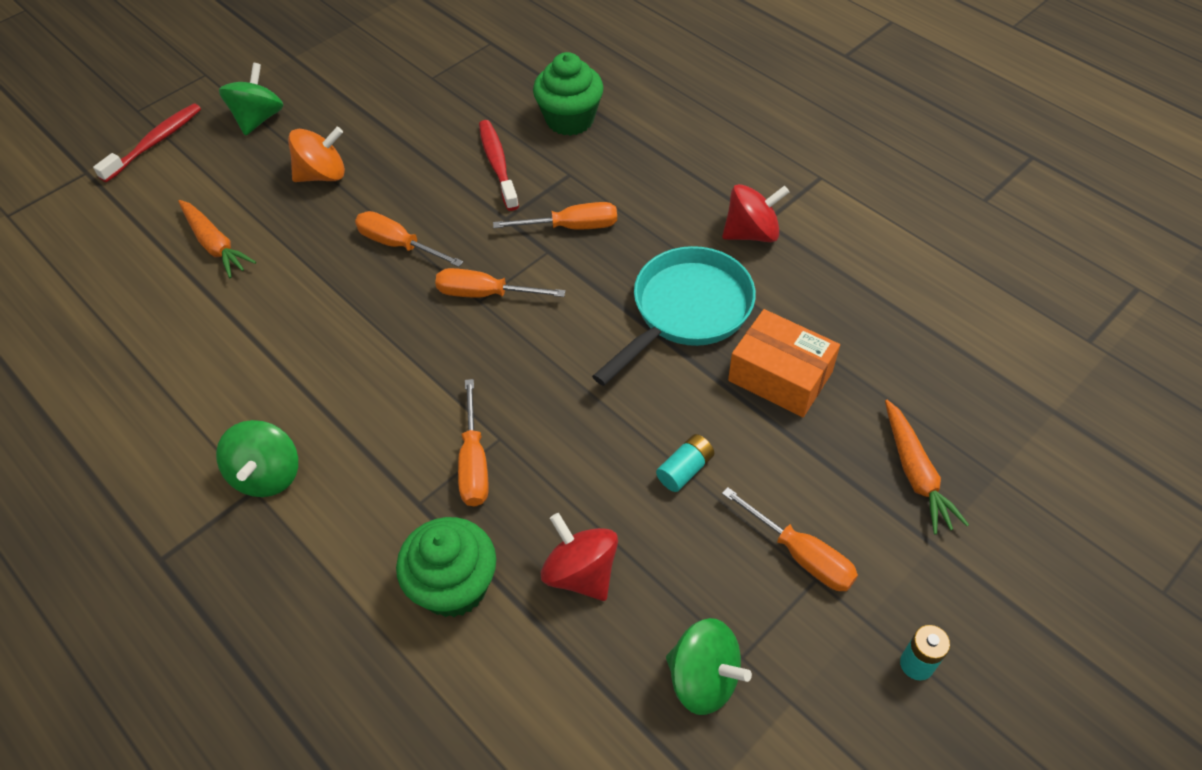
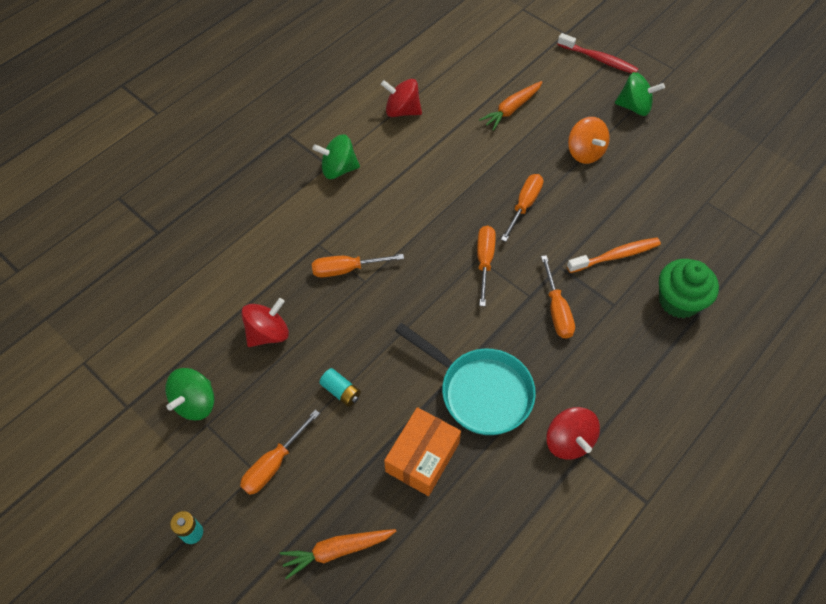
camera: 85 degrees right, 5 degrees up
(168, 382) = (402, 111): none -> red spinning top
(454, 586) = (263, 268): green cupcake -> none
(497, 164) = (616, 256): red toothbrush -> orange toothbrush

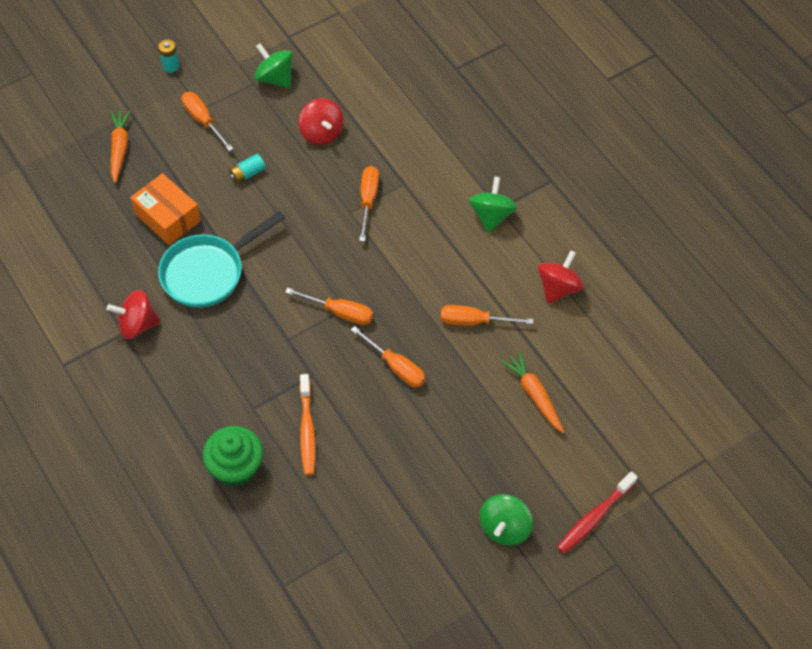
camera: 105 degrees right, 0 degrees up
(557, 310) = (265, 357): orange screwdriver -> orange screwdriver (474, 321)
(585, 152) = (450, 449): orange spinning top -> none

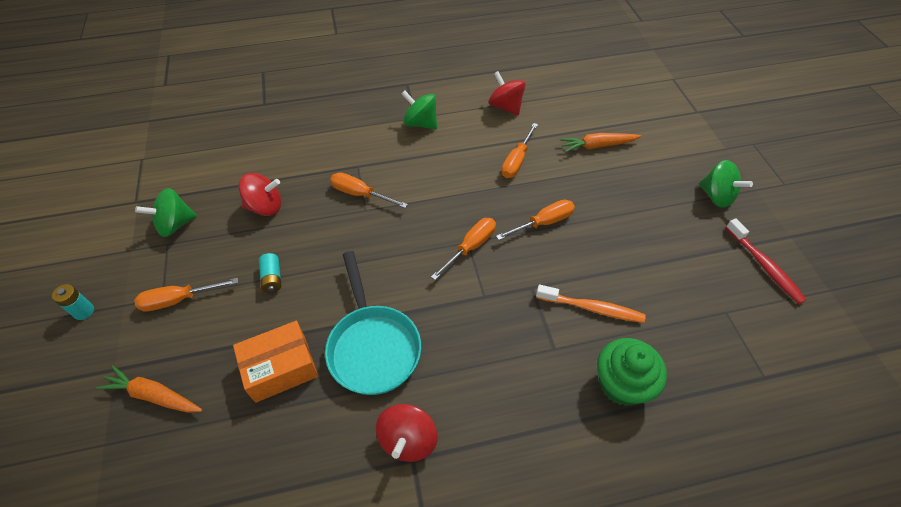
camera: 70 degrees left, 5 degrees down
(594, 517) = (712, 144): red toothbrush -> red toothbrush (764, 266)

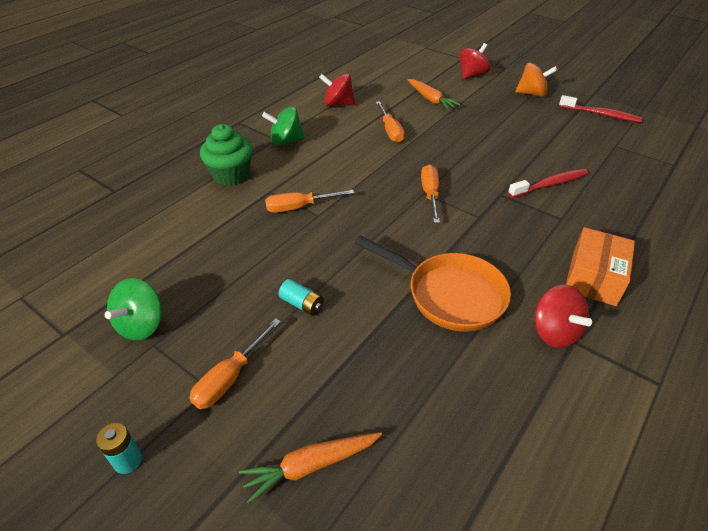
camera: 40 degrees left, 10 degrees down
(265, 207) = (222, 260): red spinning top -> red spinning top (472, 75)
(280, 368) = (399, 358): orange box -> orange box (594, 277)
(373, 346) = (449, 294): turquoise pan -> orange pan
(543, 223) = (457, 156): orange screwdriver -> none
(592, 308) = (550, 184): orange toothbrush -> red toothbrush
(597, 146) = (430, 99): orange carrot -> orange carrot turned 75 degrees counterclockwise
(621, 384) = (620, 212): green cupcake -> green cupcake (231, 175)
(716, 196) = (532, 94): green spinning top -> orange spinning top

